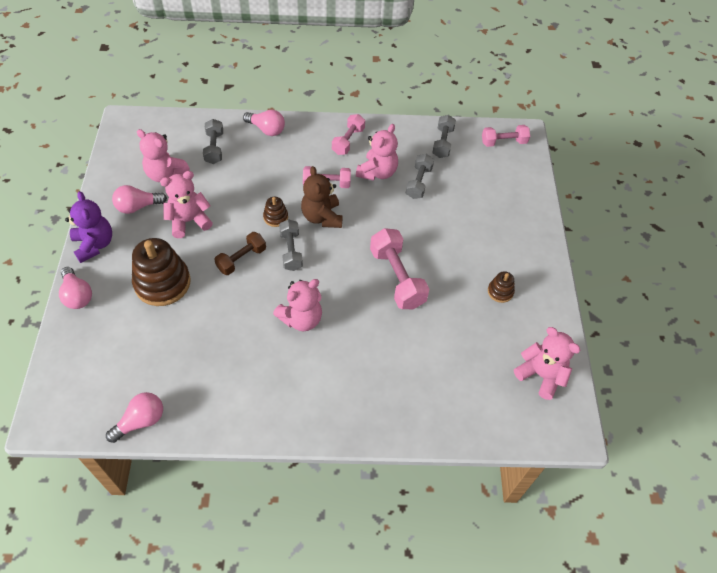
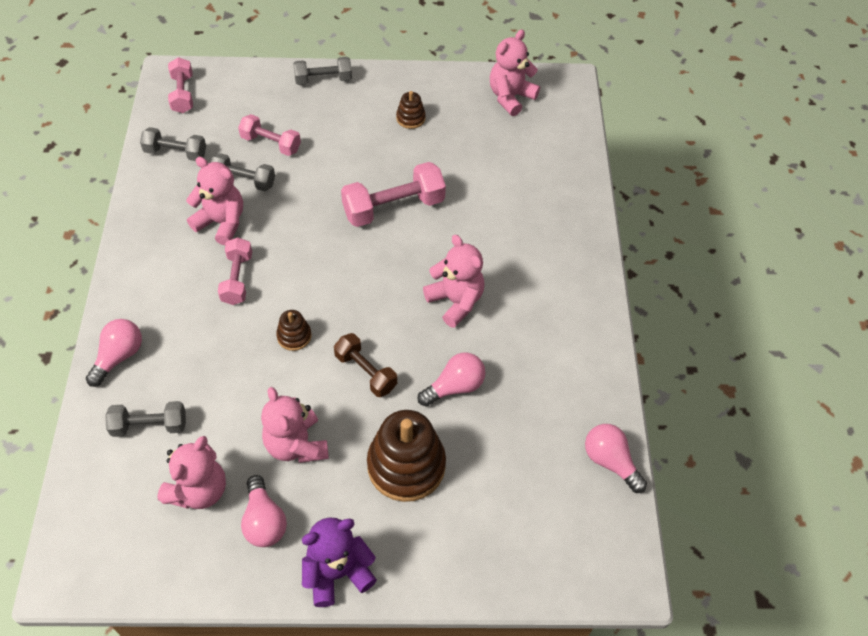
camera: 90 degrees left, 0 degrees up
(77, 295) = (430, 578): pink light bulb -> pink light bulb (454, 387)
(291, 251) = (352, 316): grey dumbbell -> grey dumbbell (323, 79)
(322, 217) = (296, 283): brown teddy bear -> none
(348, 141) = (158, 255): pink dumbbell -> pink dumbbell (271, 143)

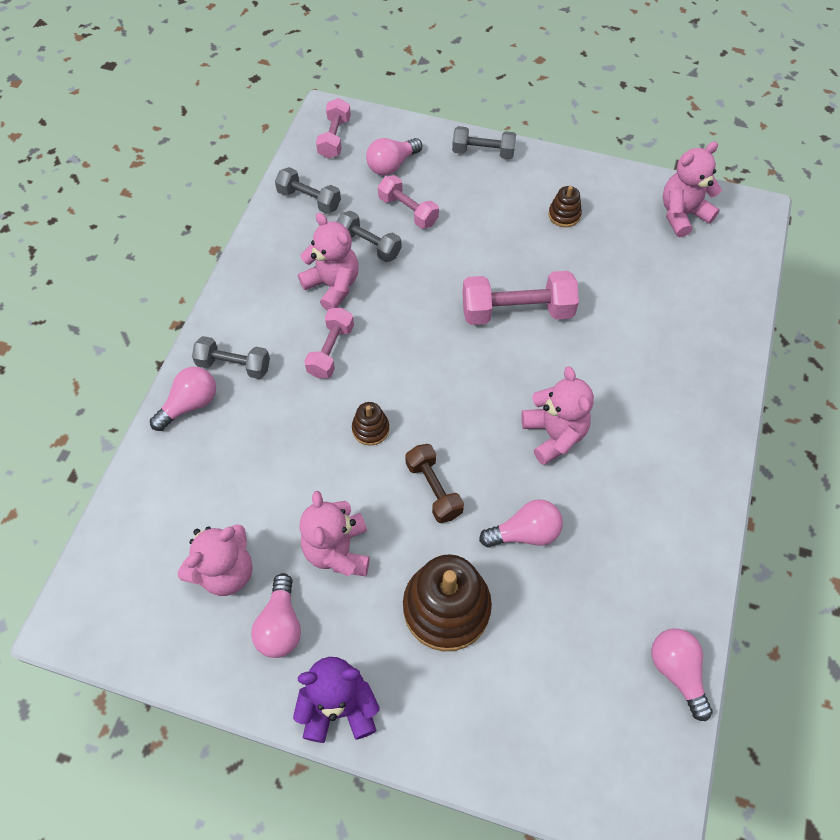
camera: 20 degrees right, 5 degrees up
(149, 426) = (198, 487): grey dumbbell -> grey dumbbell (234, 365)
(244, 107) = (392, 165): none -> pink light bulb

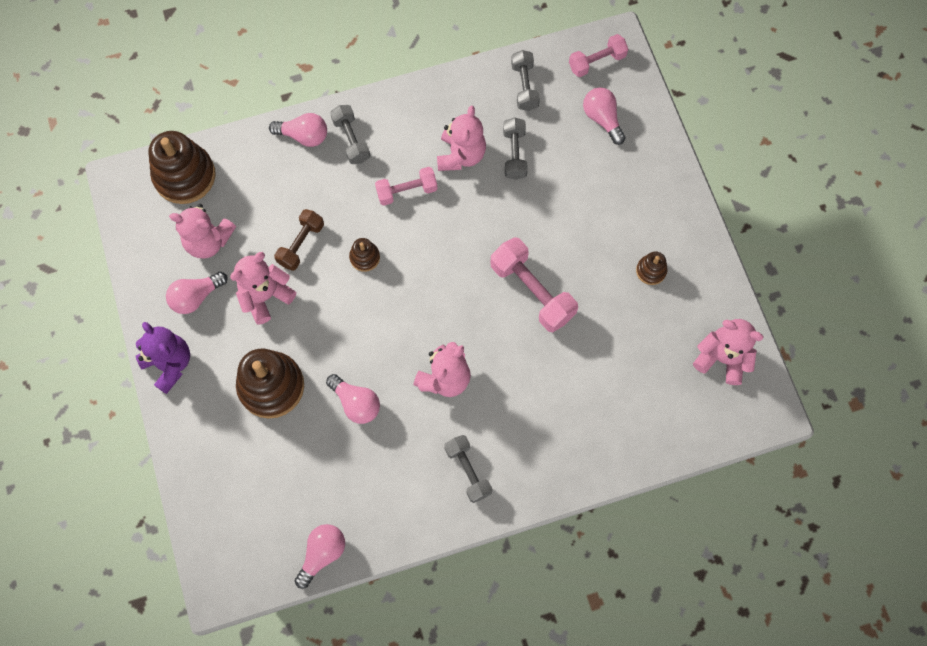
camera: 55 degrees right, 10 degrees up
(127, 549) = (185, 176): none -> brown stacking toy
(392, 165) = (602, 119): pink light bulb -> pink light bulb turned 45 degrees clockwise
(408, 211) = (567, 159): pink dumbbell -> none
(434, 489) = (348, 326): brown dumbbell -> brown dumbbell (301, 244)
(483, 152) = (668, 174): grey dumbbell -> grey dumbbell (468, 471)

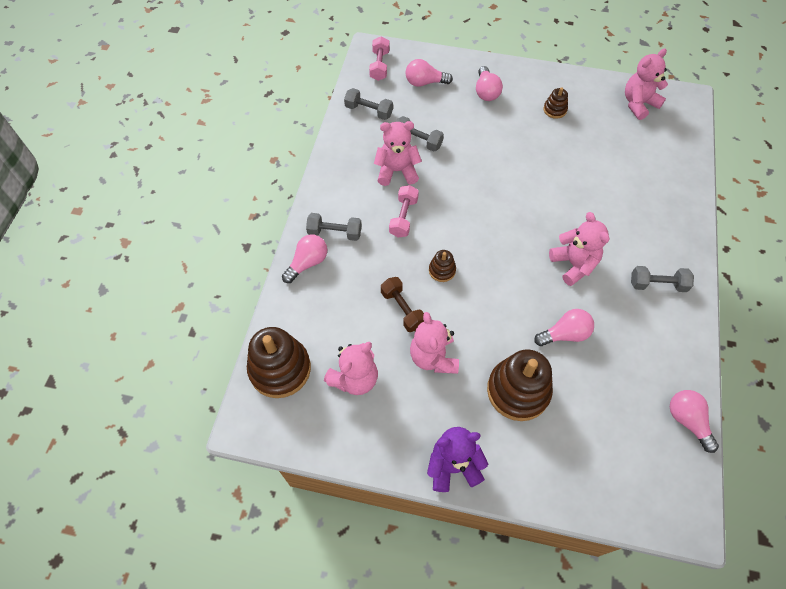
camera: 60 degrees left, 10 degrees down
(196, 297) = (401, 413): pink light bulb -> pink light bulb (486, 92)
(461, 155) = (397, 171): pink teddy bear -> pink teddy bear turned 45 degrees counterclockwise
(532, 291) = (532, 180): pink dumbbell -> none

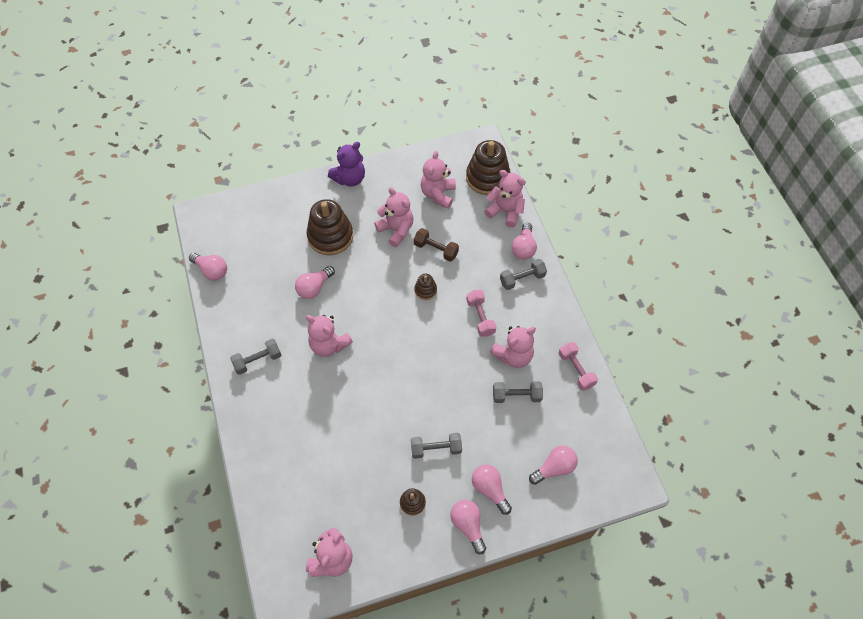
camera: 150 degrees right, 0 degrees up
(293, 314) = (505, 211): none -> pink teddy bear
(369, 111) = (580, 404): grey dumbbell -> grey dumbbell (436, 449)
(379, 66) = (611, 465): pink dumbbell -> pink dumbbell (576, 370)
(518, 79) = (468, 525): none -> pink light bulb

